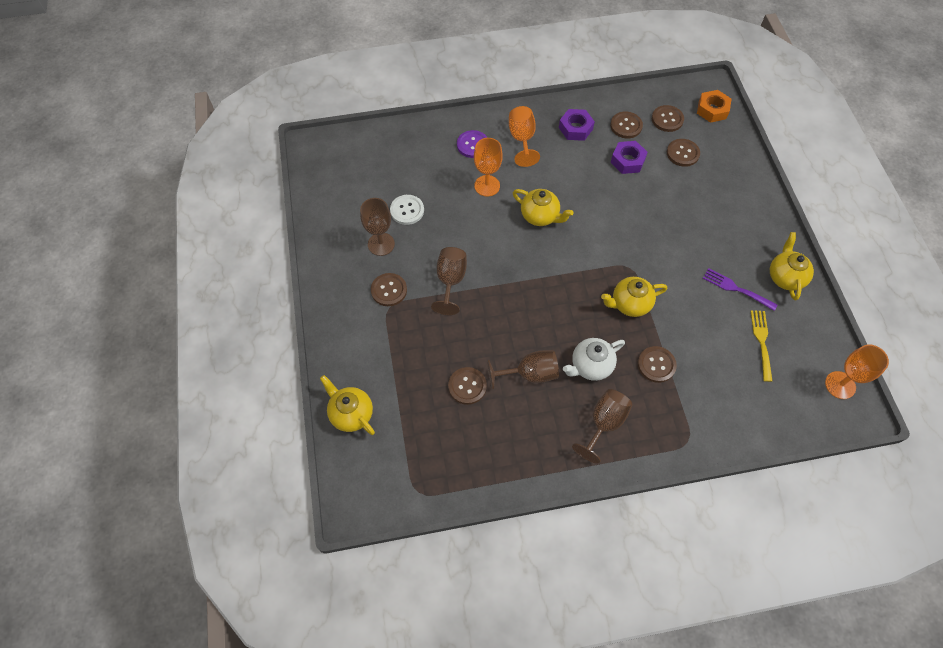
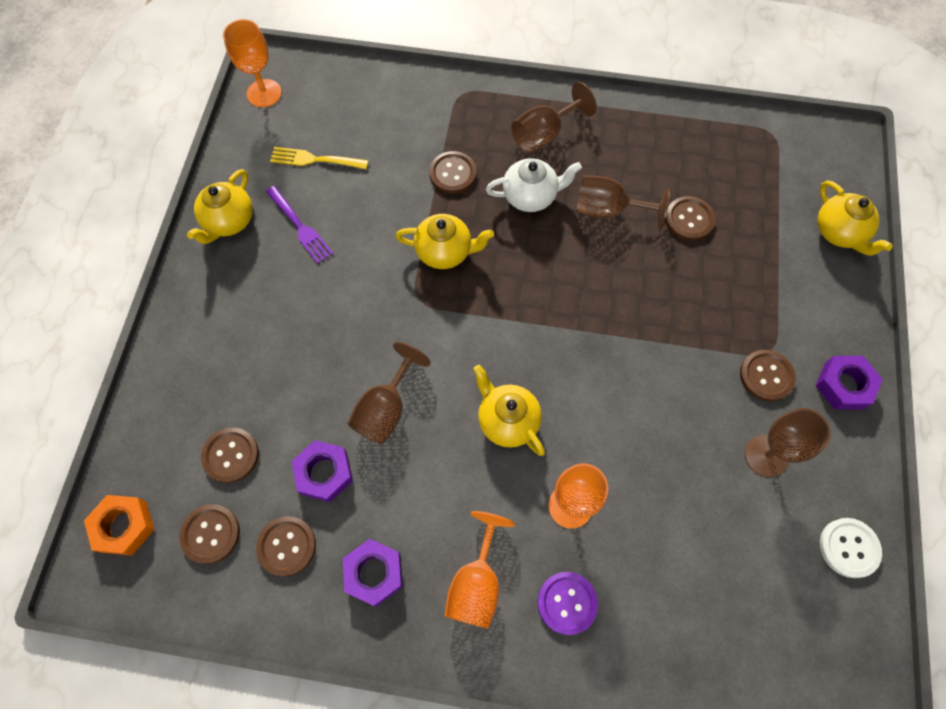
camera: 160 degrees left, 5 degrees up
(337, 300) = (844, 385): none -> purple nut
(407, 210) = (713, 504): white button -> white button (849, 548)
(450, 281) = (674, 361): brown goblet -> brown goblet (385, 409)
(761, 342) = (315, 159): yellow fork -> yellow fork turned 75 degrees clockwise

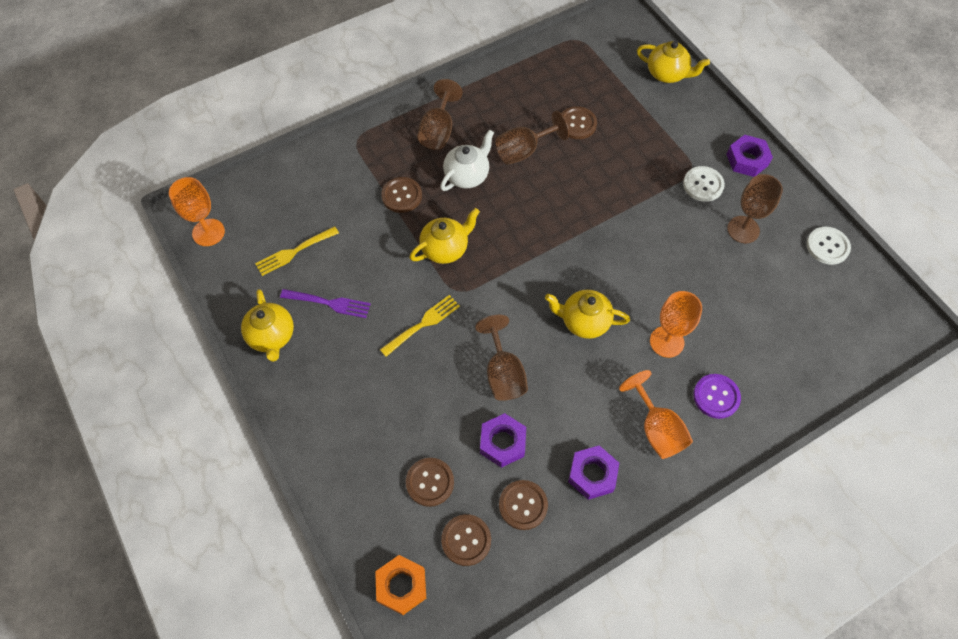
camera: 40 degrees left, 5 degrees down
(359, 307) = (423, 324): none -> yellow fork
(766, 376) = (703, 185): brown button -> white button

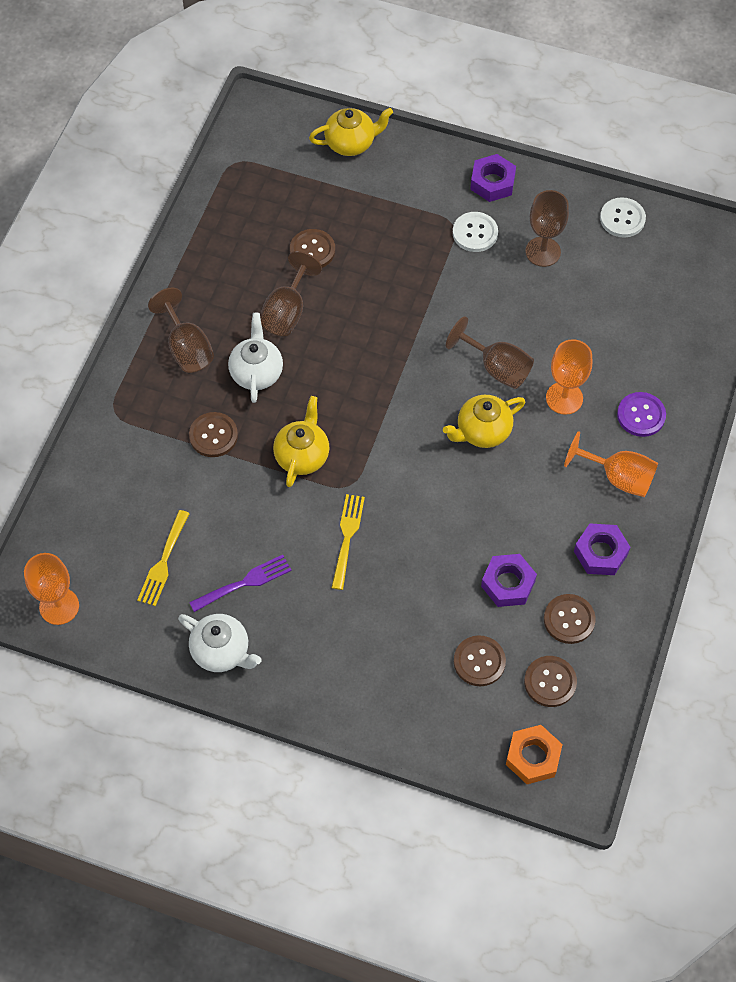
camera: 40 degrees left, 0 degrees up
(272, 336) = (221, 651): yellow teapot -> white teapot
(503, 373) = (455, 527): brown goblet -> brown goblet (497, 368)

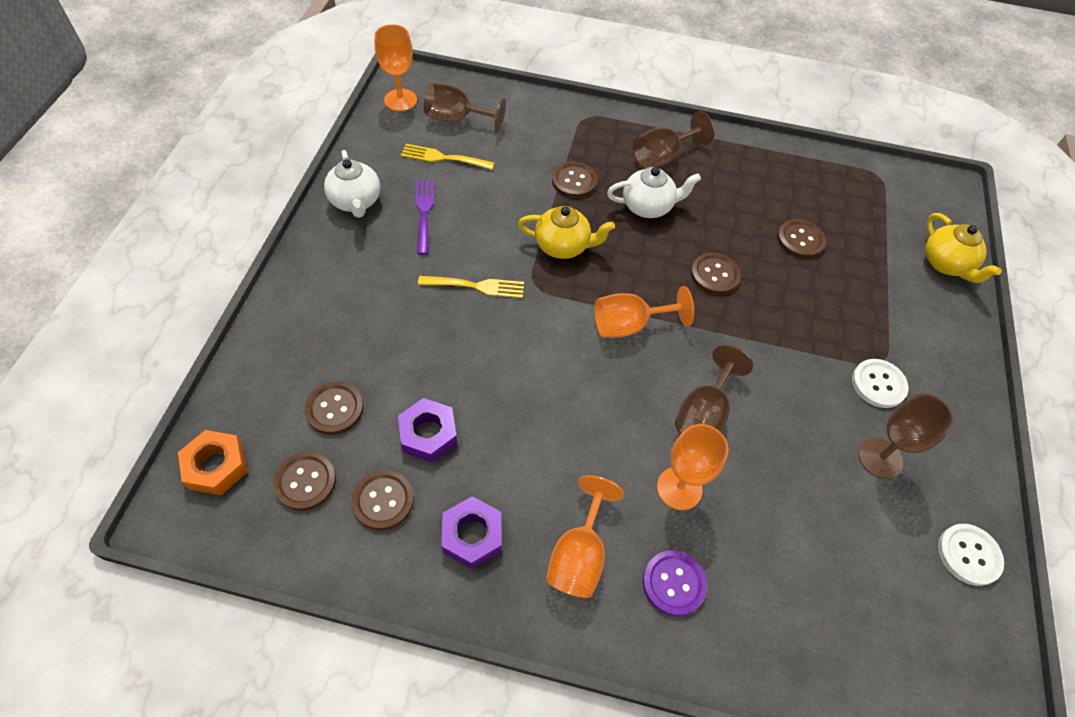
camera: 80 degrees right, 5 degrees down
(221, 651) = (356, 201): white teapot -> white teapot turned 45 degrees counterclockwise
(244, 583) = (424, 212): purple fork -> purple fork turned 150 degrees counterclockwise
(287, 312) = (722, 225): brown goblet -> brown goblet (456, 119)
(349, 330) = (715, 275): none -> brown button
(402, 411) = (629, 325): none -> orange goblet
(482, 431) = (618, 402): yellow teapot -> none
(492, 182) = (956, 400): purple nut -> none

